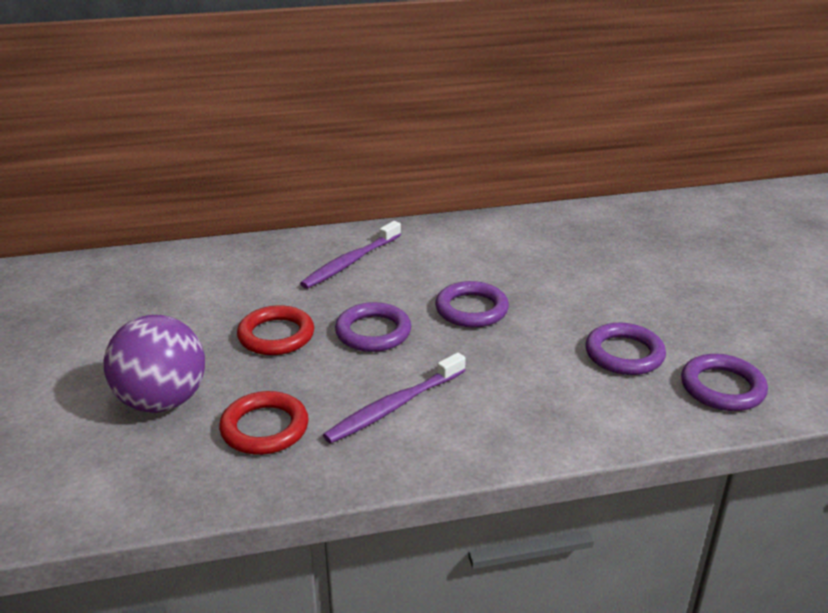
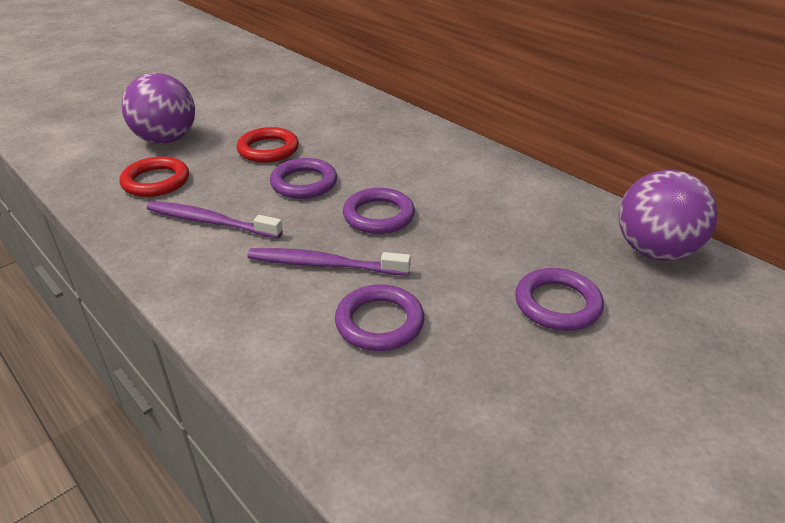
camera: 60 degrees right, 5 degrees up
(351, 262) = (396, 143): purple toothbrush -> purple toothbrush (325, 264)
(617, 218) = (655, 251): none -> purple ball
(722, 387) = (370, 412): purple ring -> purple ring (557, 304)

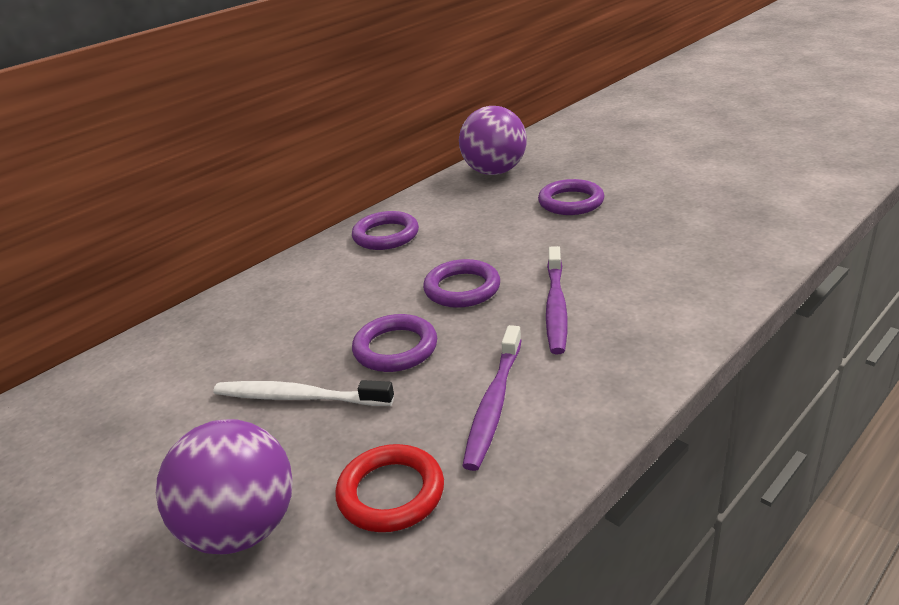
camera: 90 degrees left, 5 degrees down
(268, 149) = (299, 397): red ring -> white toothbrush
(379, 322) = (626, 268): purple ring -> purple ring (386, 235)

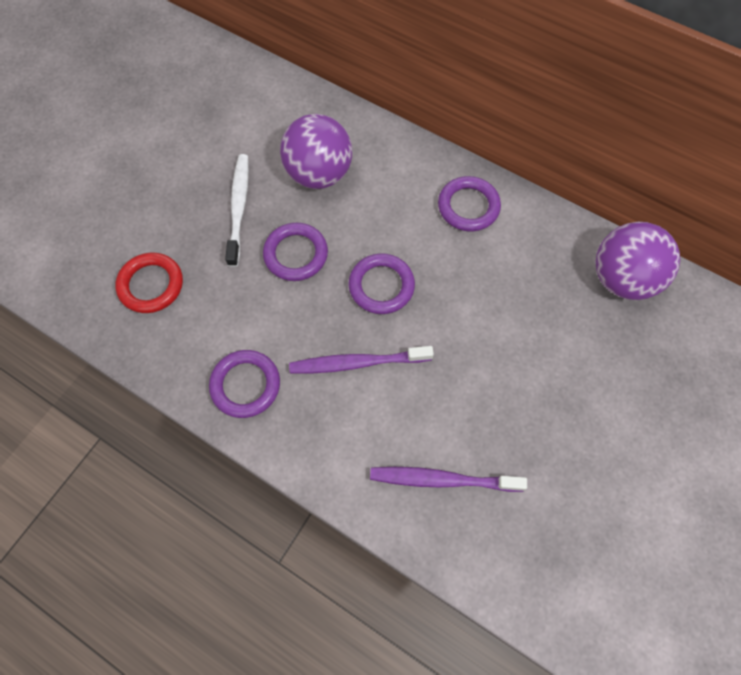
camera: 75 degrees right, 35 degrees up
(241, 529) = (126, 215): purple ball -> purple ball (319, 174)
(494, 403) = (233, 331): purple toothbrush -> purple toothbrush (443, 479)
(571, 202) = (556, 362): purple ring -> purple ring (245, 385)

